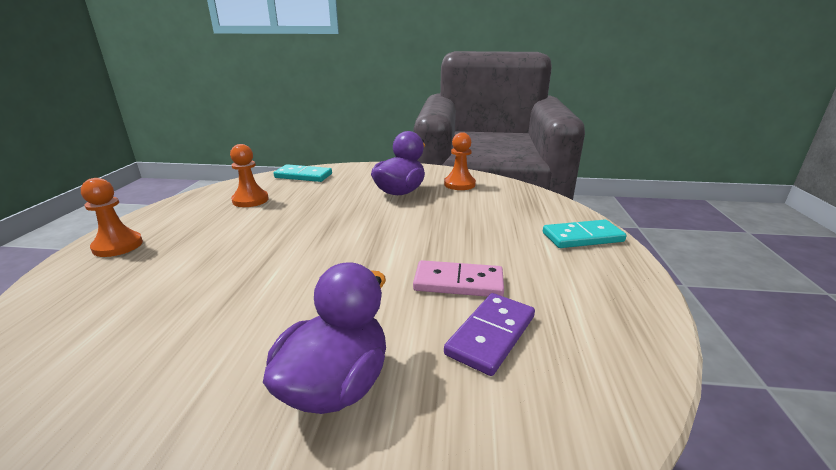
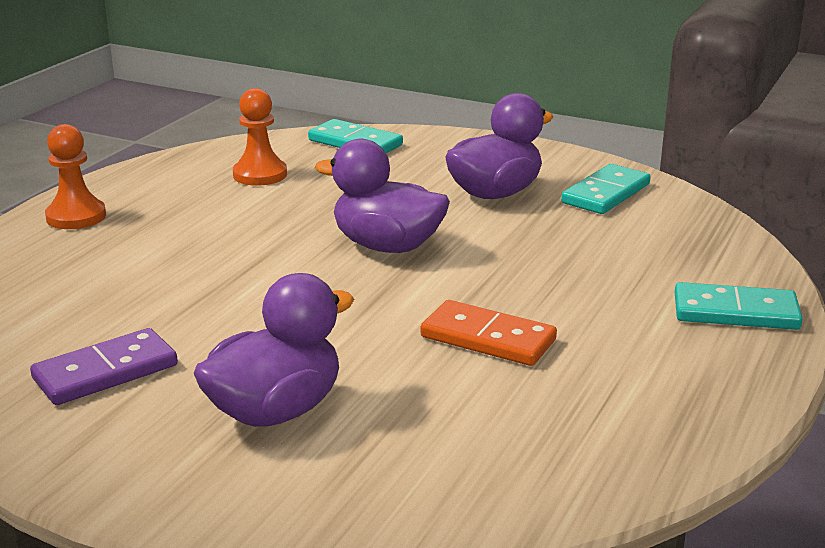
camera: 20 degrees right, 0 degrees up
(354, 231) = (387, 246): none -> purple duck
(458, 282) = (488, 338): pink domino -> orange domino
(459, 184) = (606, 194): orange pawn -> turquoise domino
(491, 335) = (483, 402): purple domino -> purple domino (105, 372)

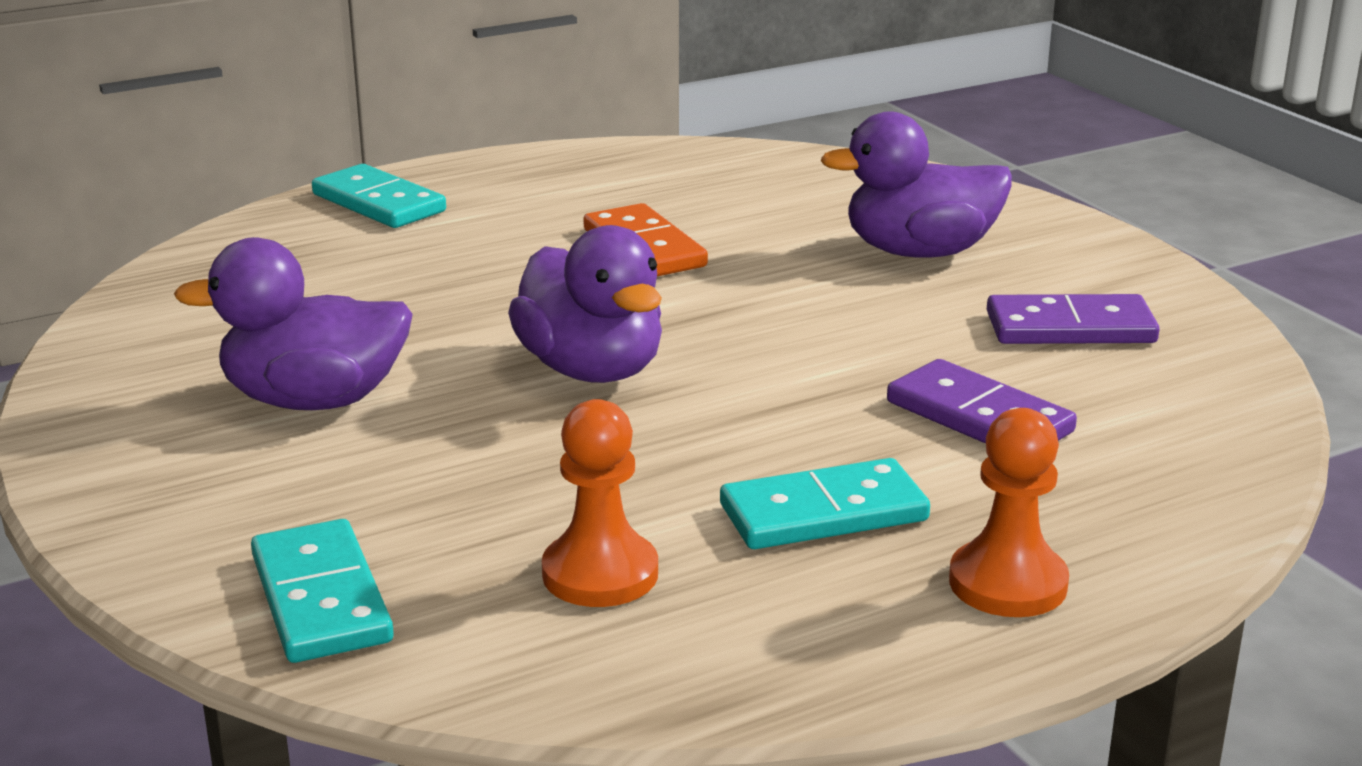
camera: 145 degrees left, 0 degrees up
(135, 286) = (979, 417): none -> purple domino
(606, 194) = (183, 350): turquoise domino -> turquoise domino (823, 513)

